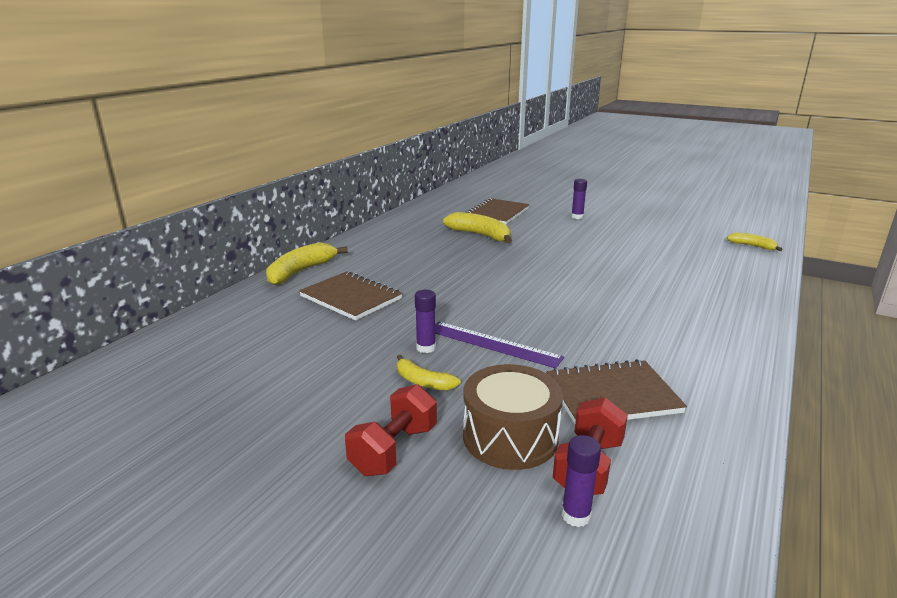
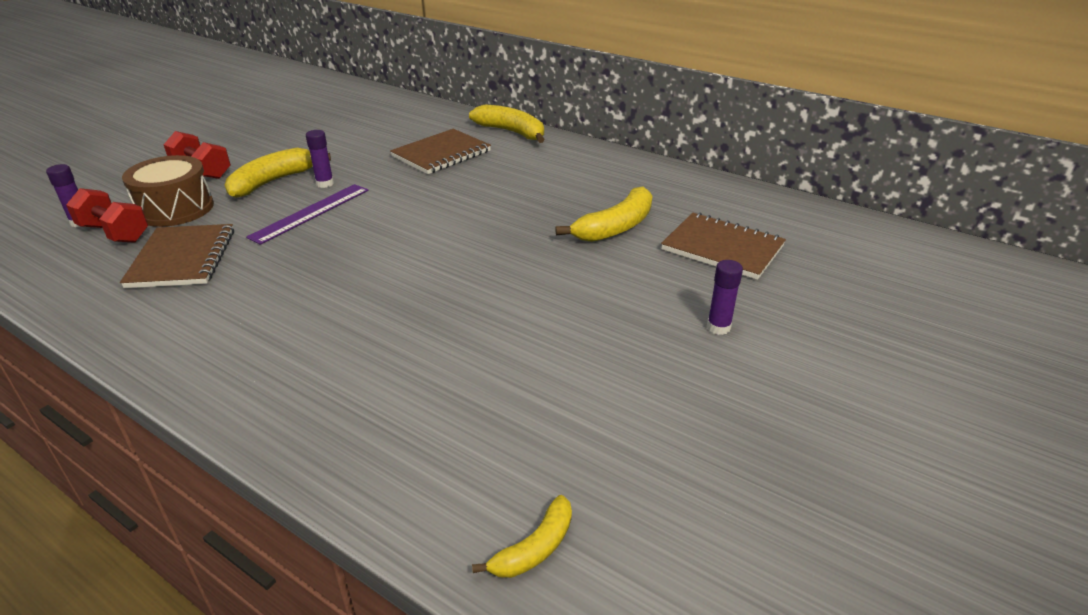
camera: 95 degrees right, 10 degrees up
(423, 382) = (273, 181): yellow banana -> yellow banana, size x1.74

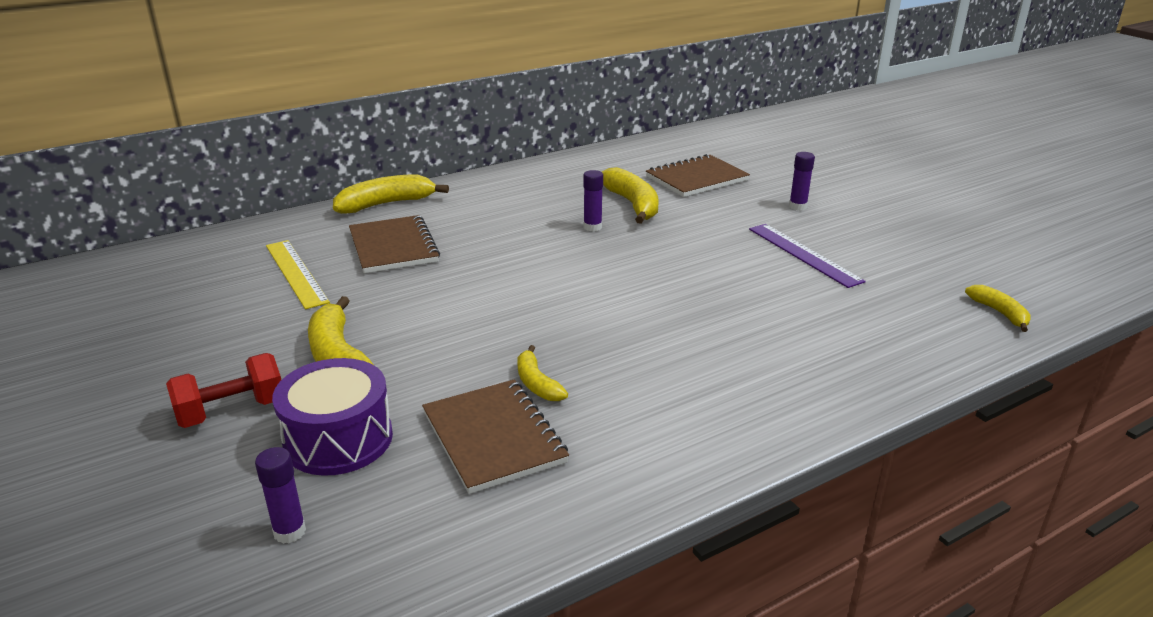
camera: 65 degrees left, 5 degrees down
(114, 233) = (364, 496): red dumbbell -> none
(175, 209) = (338, 439): brown drum -> purple drum
(182, 258) = (494, 437): brown notebook -> brown notebook turned 45 degrees clockwise
(258, 257) = (537, 383): none -> yellow banana
(310, 213) = (457, 340): purple ruler -> purple ruler (803, 254)
(325, 184) = (388, 323): purple glue stick -> purple glue stick (592, 227)
(380, 137) = (296, 273): none -> yellow ruler

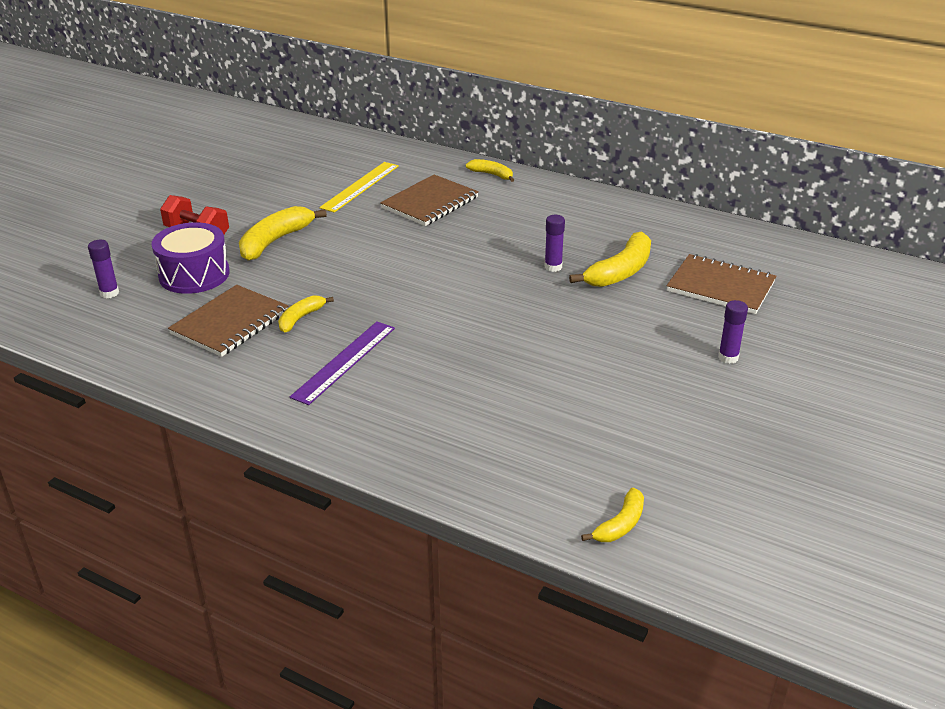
camera: 60 degrees right, 5 degrees up
(386, 204) = (492, 174): yellow banana -> yellow banana, size x0.57
(803, 254) = (622, 384): purple ruler -> purple ruler (344, 361)

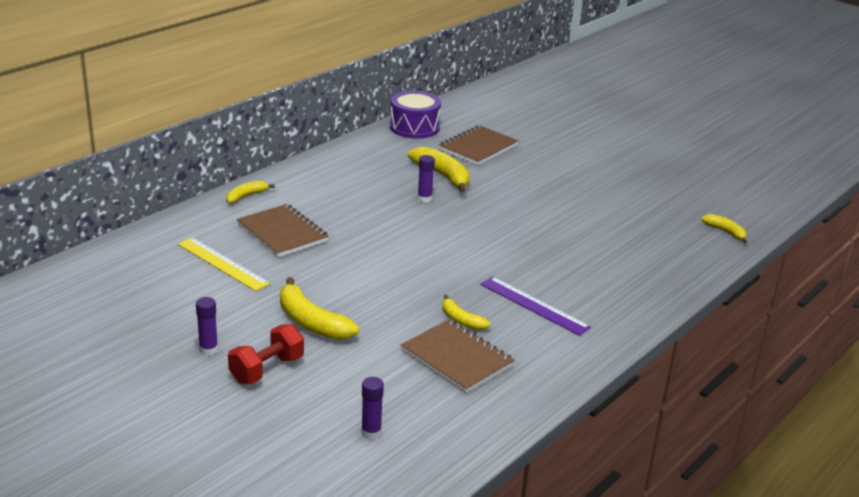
camera: 80 degrees left, 5 degrees down
(194, 274) = (356, 375): purple drum -> purple drum (414, 127)
(728, 357) = (564, 165): purple glue stick -> purple glue stick (208, 349)

